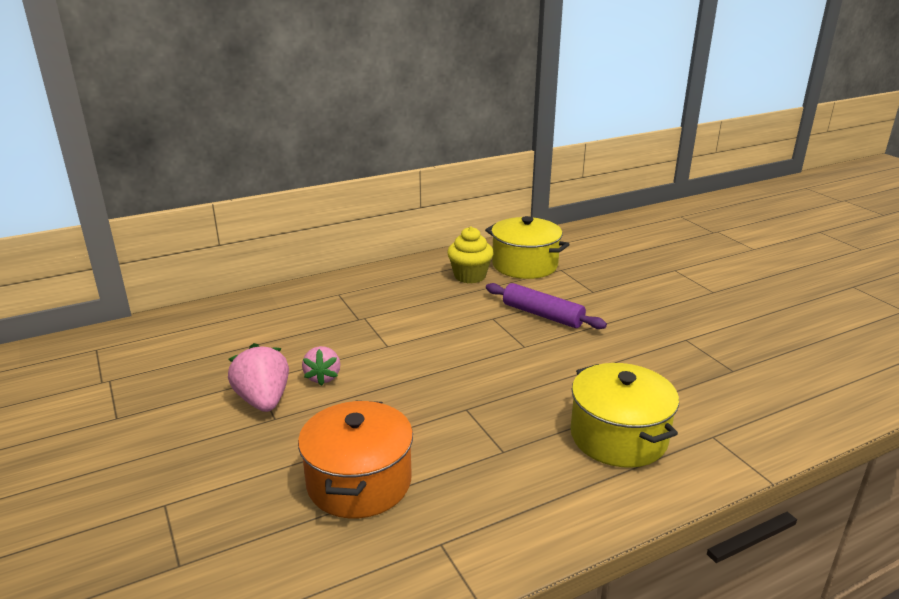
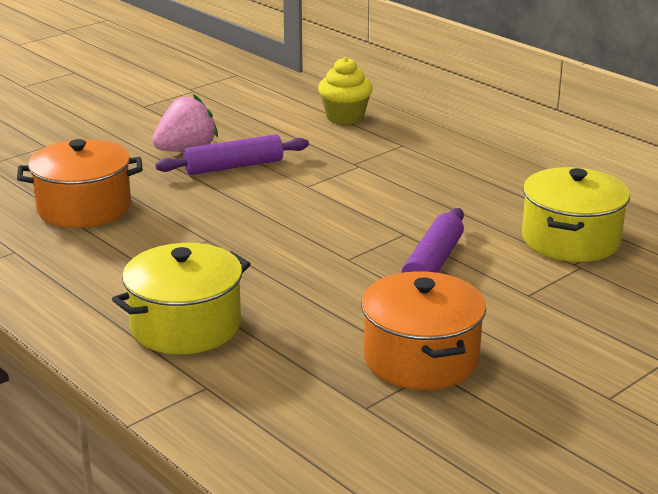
camera: 75 degrees right, 0 degrees up
(323, 377) = (234, 167): pink strawberry -> purple rolling pin
(470, 276) = (505, 208): yellow cupcake -> yellow cupcake (345, 117)
(671, 341) = (421, 359): none -> orange pot

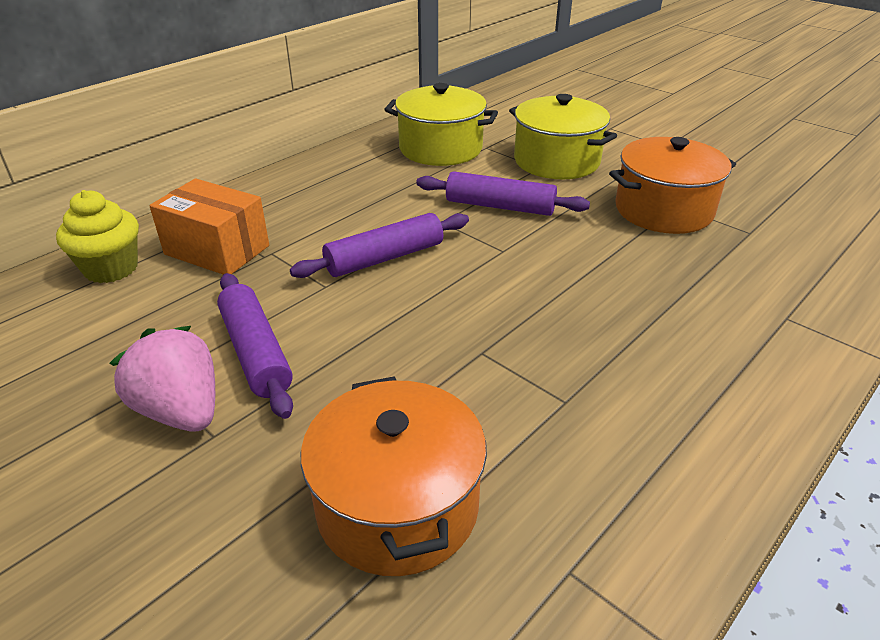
camera: 95 degrees left, 10 degrees up
(185, 326) = (688, 345): yellow pot -> yellow pot (556, 161)
(343, 207) = (384, 258): none -> purple rolling pin
(365, 147) = (217, 250): none -> orange box

